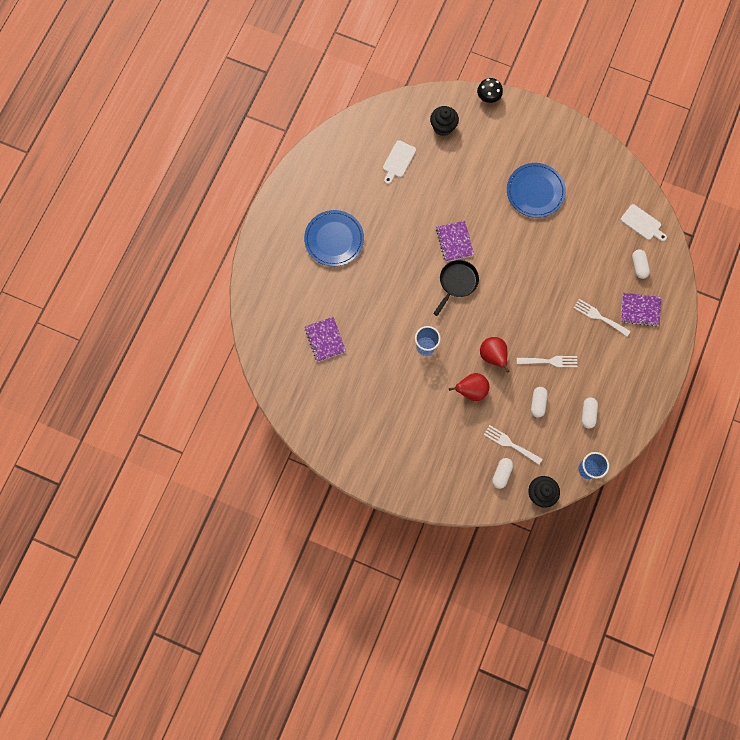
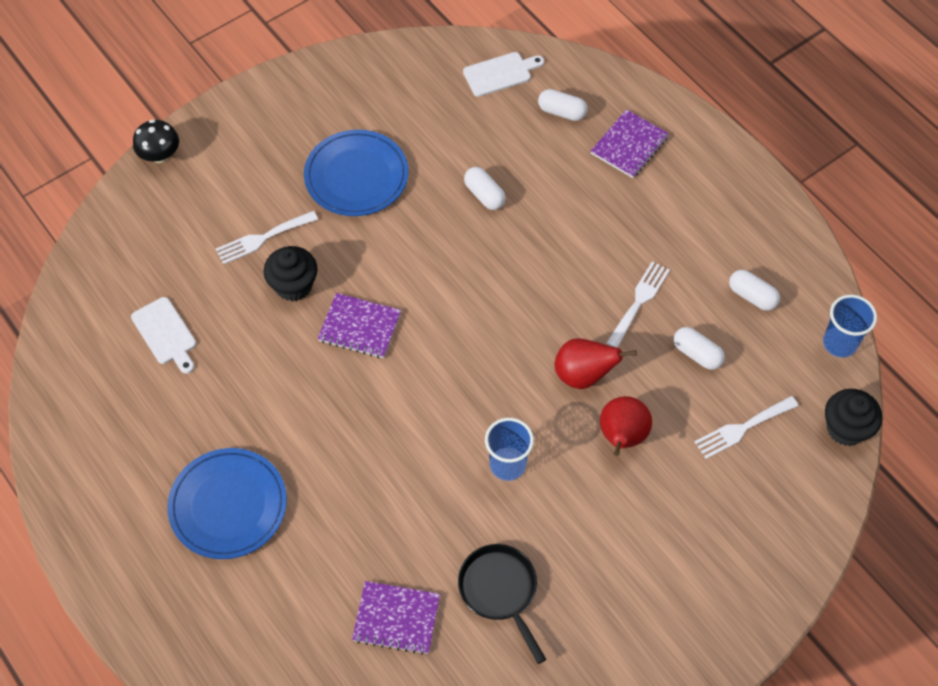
camera: 60 degrees left, 15 degrees down
(443, 127) = (159, 241): black cupcake -> black cupcake (293, 285)
(457, 283) = (430, 360): black pan -> black pan (500, 591)
(501, 474) = (785, 468): white capsule -> white capsule (484, 195)
(599, 317) = (608, 201): white fork -> white fork (262, 238)

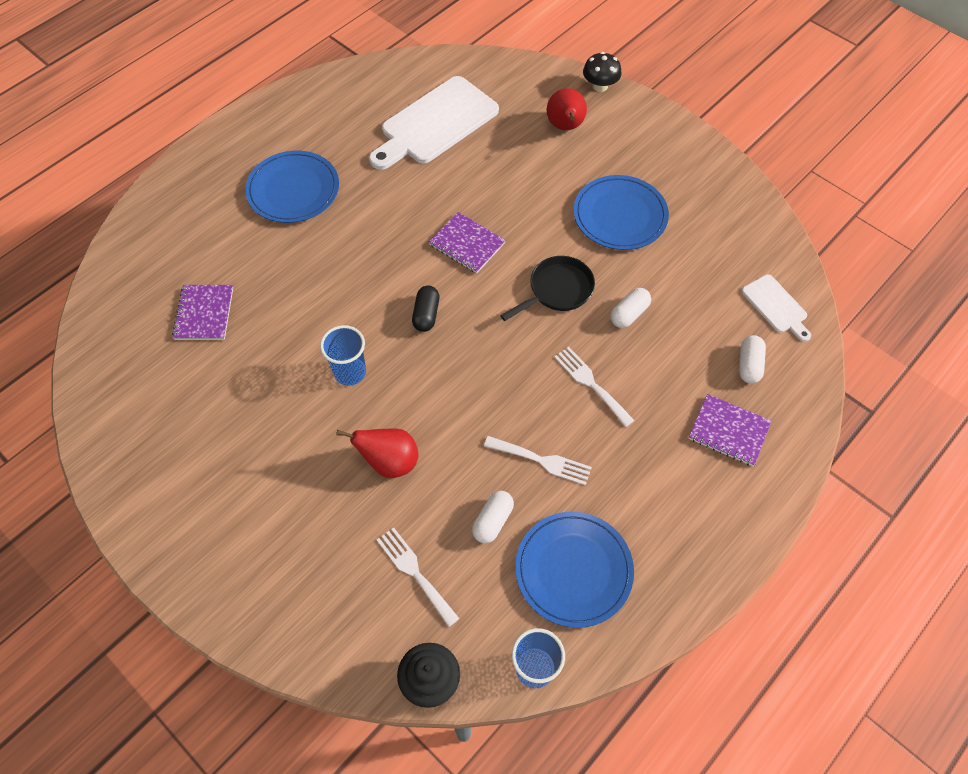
camera: 80 degrees right, 0 degrees up
(165, 333) = (435, 123): white cutting board -> white cutting board, size x1.99
(262, 238) = (538, 164): white fork -> white fork (590, 383)
(293, 285) = (497, 193): black cupcake -> none
(359, 327) = (467, 244): purple notebook -> purple notebook turned 60 degrees counterclockwise
(447, 380) = (426, 314): none -> black capsule
(500, 591) = (231, 383): black pan -> black pan (557, 290)
(583, 375) = (450, 422): red pear -> red pear (565, 127)
(752, 296) = (573, 570): white capsule -> blue plate

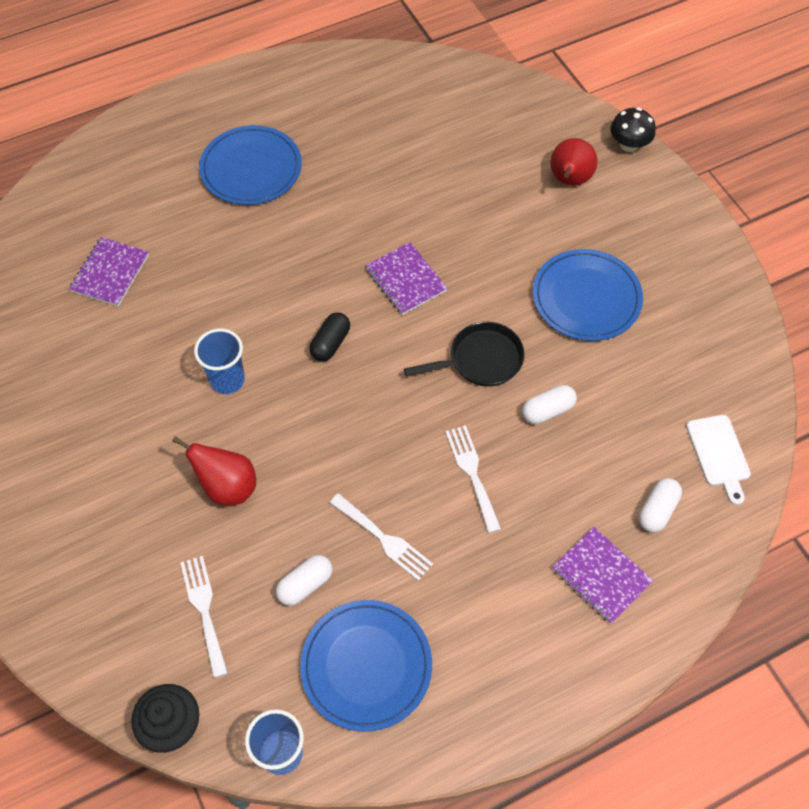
camera: 20 degrees right, 0 degrees up
(435, 123) = (429, 138): white cutting board -> none

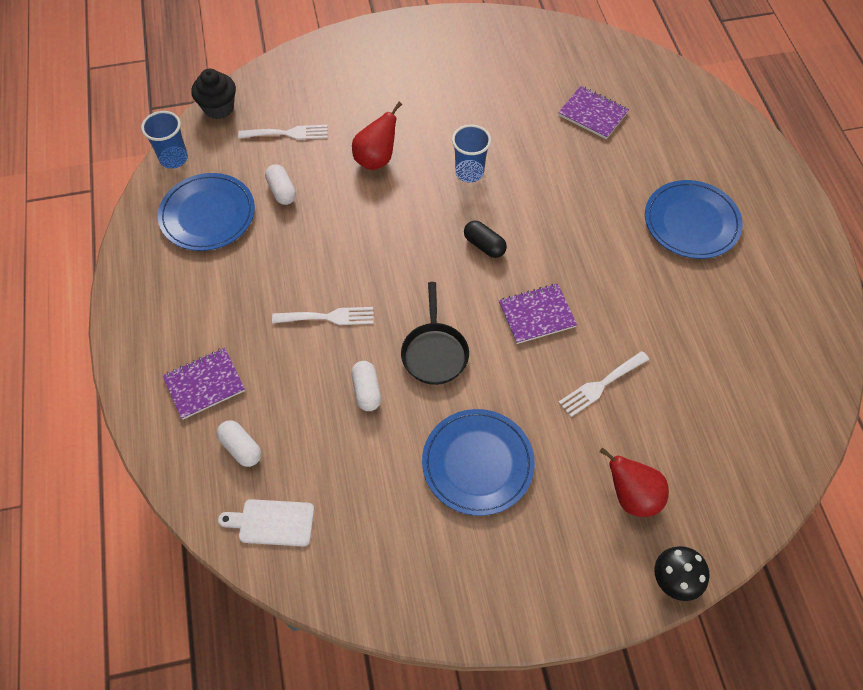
camera: 105 degrees right, 0 degrees up
(384, 539) = (296, 245): white fork -> white fork (600, 385)

